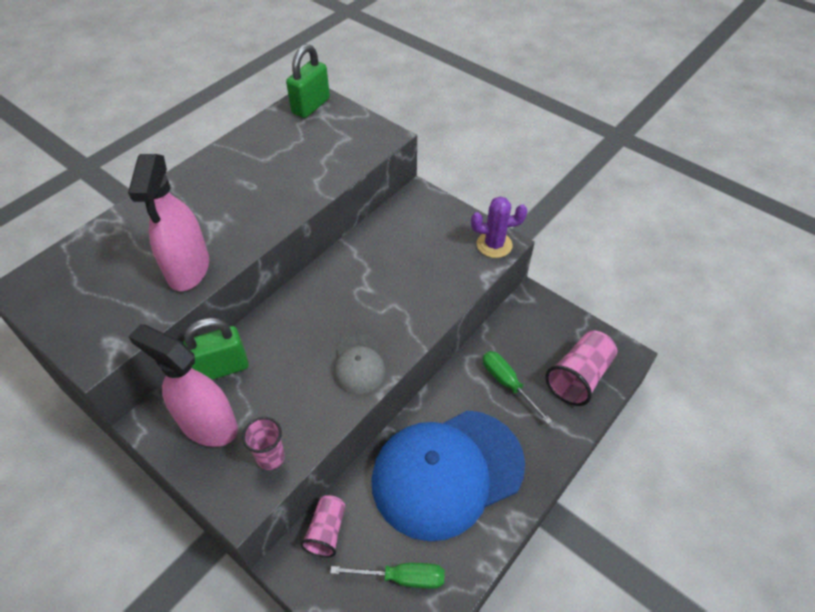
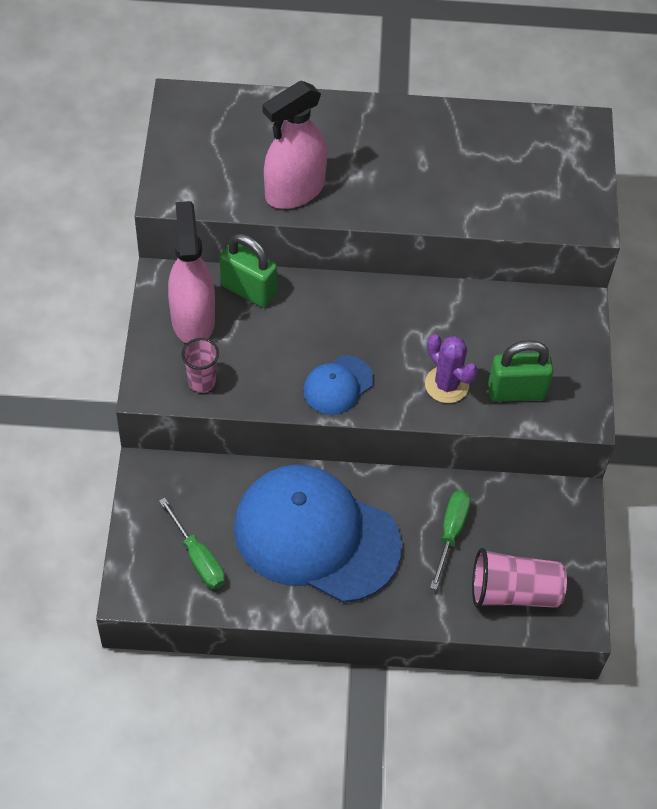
camera: 50 degrees right, 5 degrees up
(311, 106) = (570, 135): green padlock -> green padlock (516, 391)
(326, 531) = (192, 478): pink cup -> none
(358, 364) = (338, 385): grey cap -> blue cap
(494, 245) = (575, 411): purple cactus -> purple cactus (446, 385)

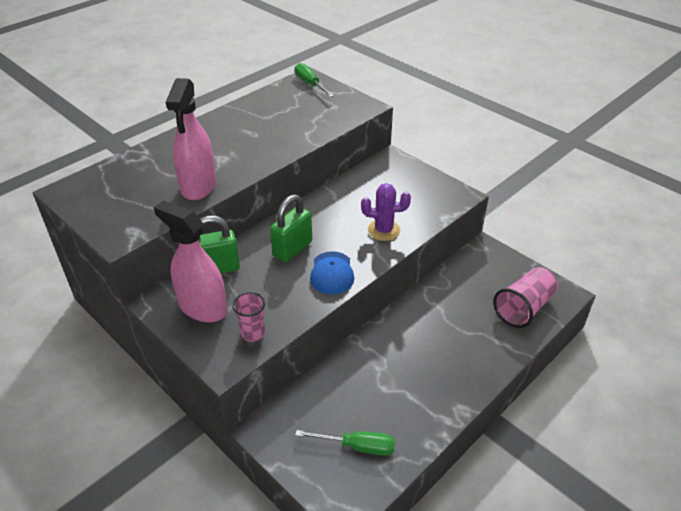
camera: 45 degrees left, 15 degrees down
(316, 536) = (402, 371): blue cap -> none
(450, 533) = (460, 309): green screwdriver -> green screwdriver (310, 84)
(516, 391) = (418, 208): green padlock -> green padlock (292, 249)

